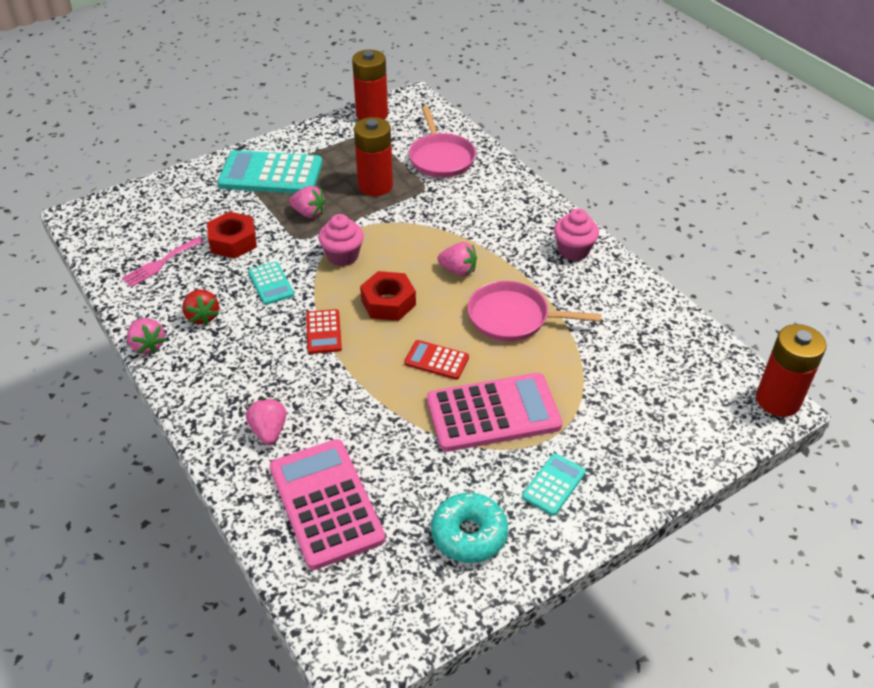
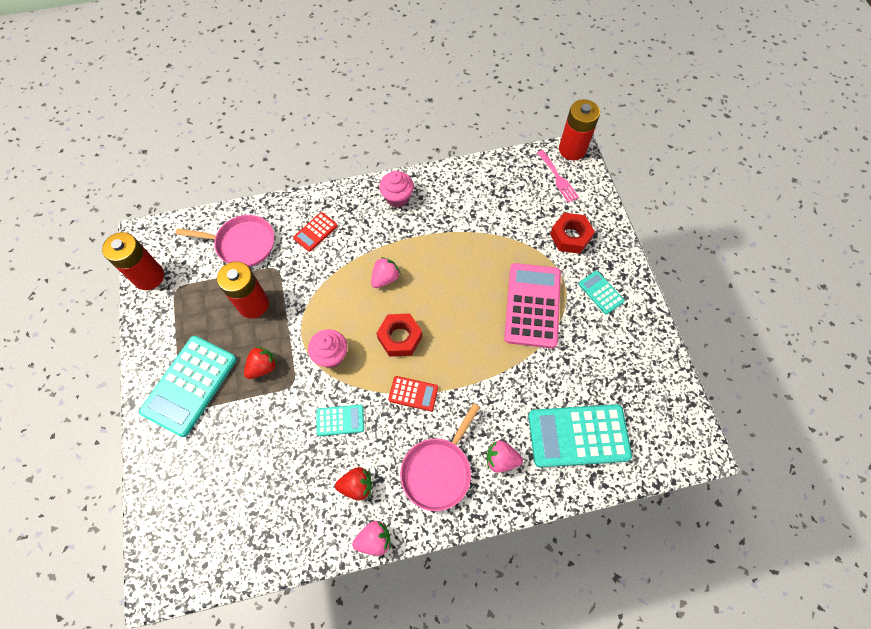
camera: 70 degrees left, 20 degrees up
(160, 263) = (270, 511): pink fork -> pink fork (558, 178)
(233, 241) = (270, 440): red nut -> red nut (570, 236)
(309, 213) = (263, 367): pink strawberry -> red strawberry
(326, 503) = (578, 436): pink calculator -> turquoise calculator
(436, 360) = (472, 324): red calculator -> red calculator (315, 232)
(469, 534) = (625, 354): turquoise donut -> none
(513, 317) = (449, 261): pink pan -> pink pan (438, 470)

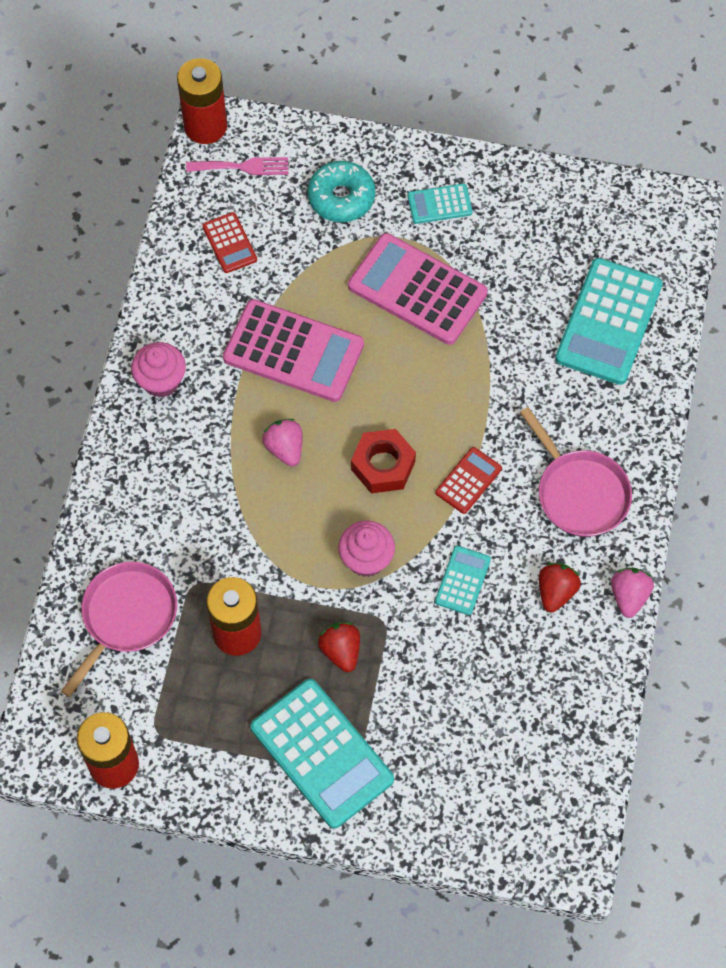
camera: 65 degrees left, 0 degrees up
(315, 232) = (160, 511): red calculator -> red calculator (229, 243)
(452, 255) = (293, 351): none -> pink calculator
(501, 459) = (598, 418): pink strawberry -> none
(570, 236) = (341, 198): red nut -> turquoise donut

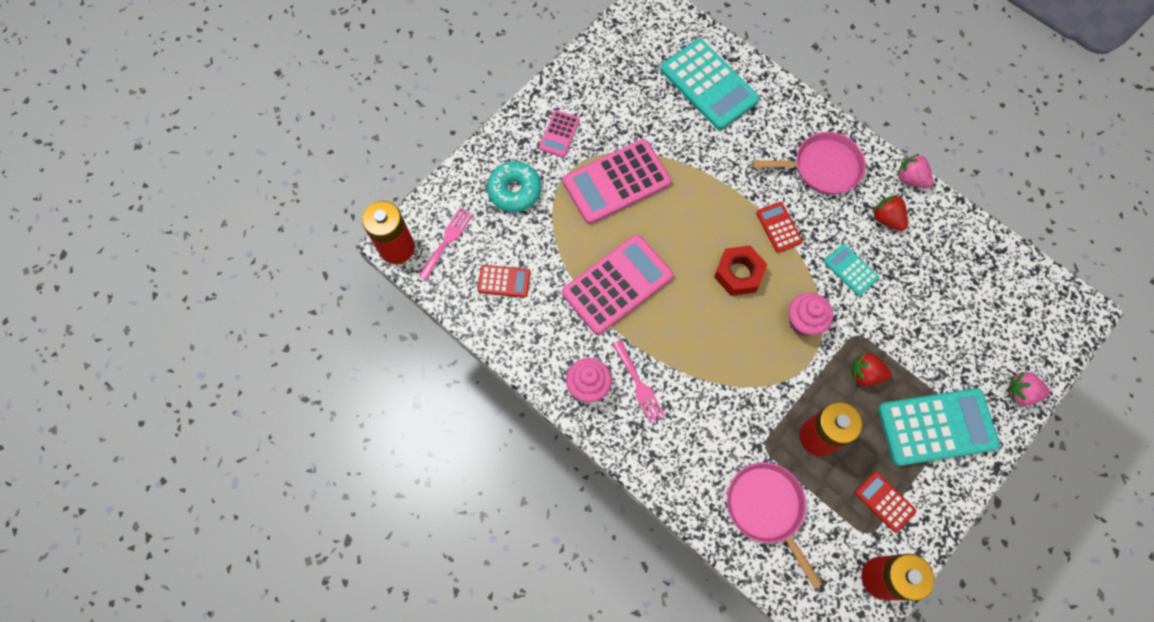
camera: 60 degrees left, 5 degrees up
(191, 428) = (639, 384): none -> pink fork
(201, 733) = (884, 501): none -> red calculator
(285, 448) = (690, 330): pink strawberry -> pink strawberry (1020, 393)
(439, 204) = (559, 134): turquoise calculator -> pink calculator

